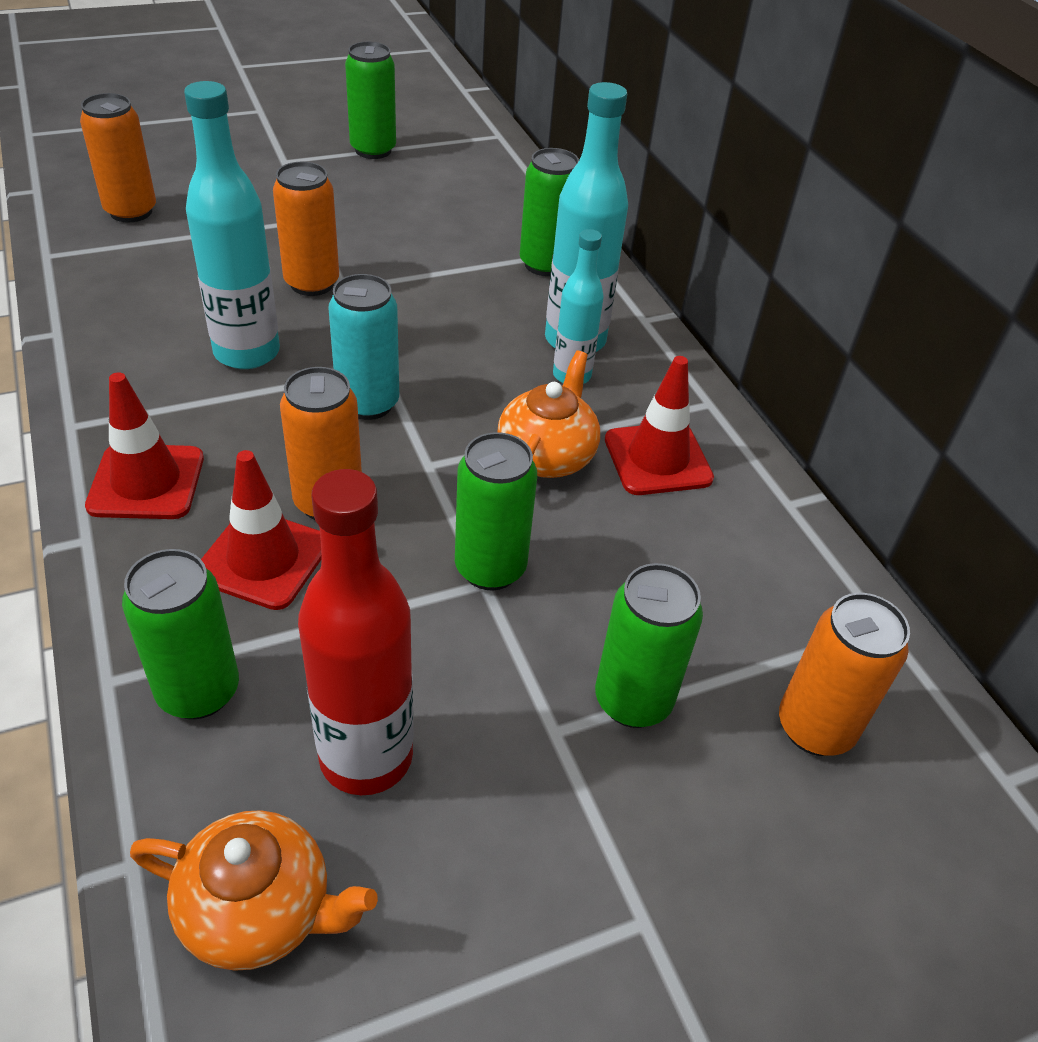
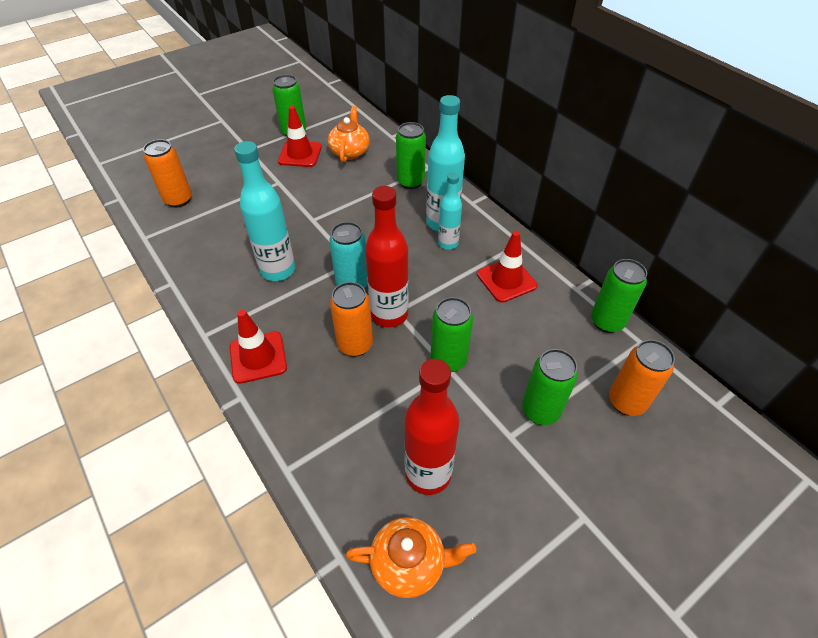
camera: 10 degrees left, 5 degrees up
(198, 691) = (334, 463): green can -> green can (607, 322)
(263, 559) = (335, 384): red traffic cone -> red traffic cone (300, 154)
(312, 283) = (295, 221): orange can -> none
(412, 467) = (389, 314): none -> red bottle
(547, 456) = (452, 292): orange teapot -> orange teapot (350, 152)

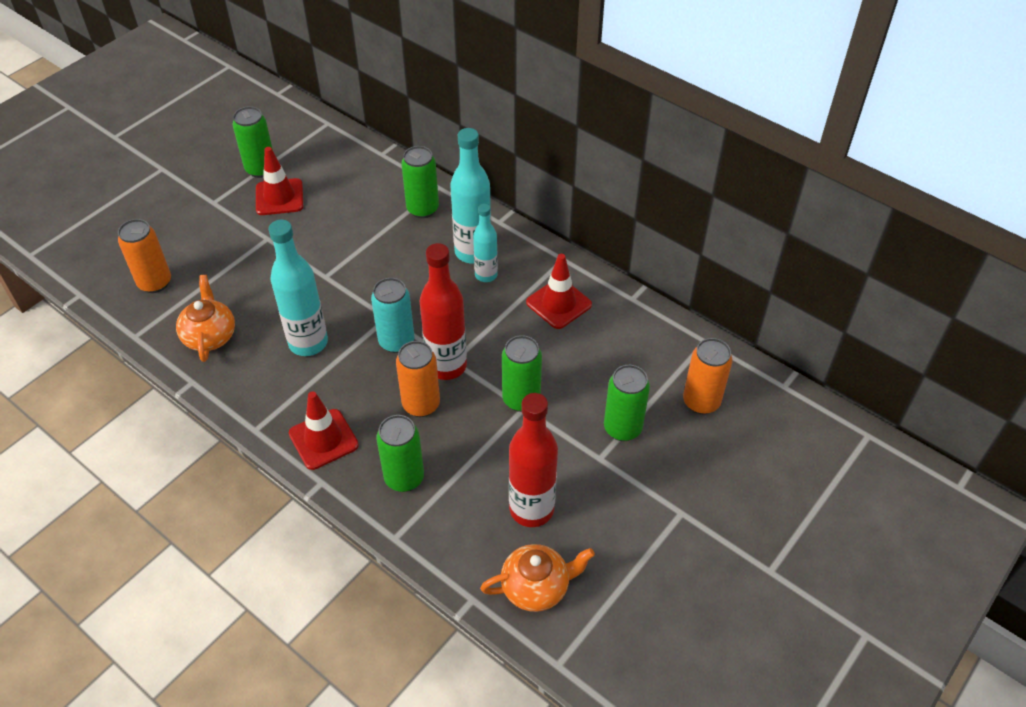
camera: 15 degrees left, 0 degrees up
(350, 152) = (339, 183): orange teapot -> orange teapot (210, 336)
(607, 322) = (669, 327): green can -> green can (404, 478)

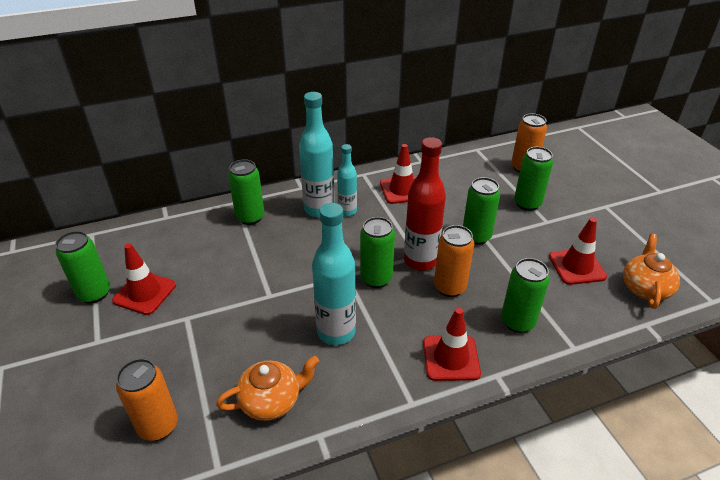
camera: 60 degrees left, 10 degrees down
(210, 336) = (271, 401): orange teapot -> orange teapot turned 135 degrees clockwise
(396, 342) = (376, 278): turquoise can -> green can
(531, 509) = (576, 266): red bottle -> red traffic cone

